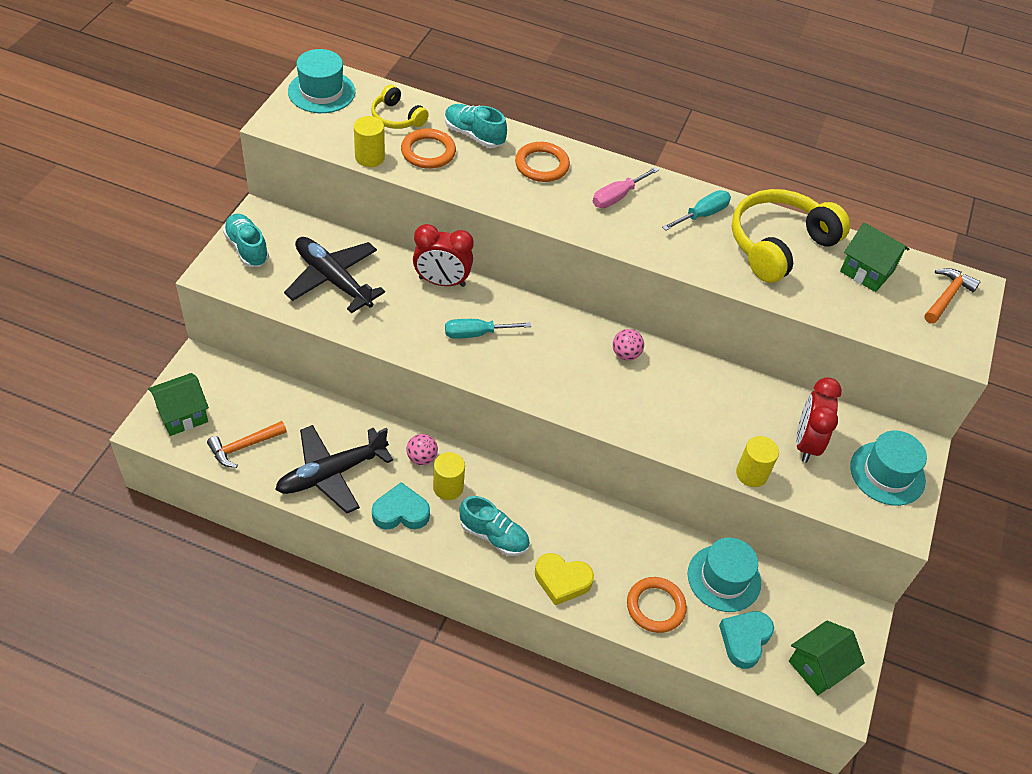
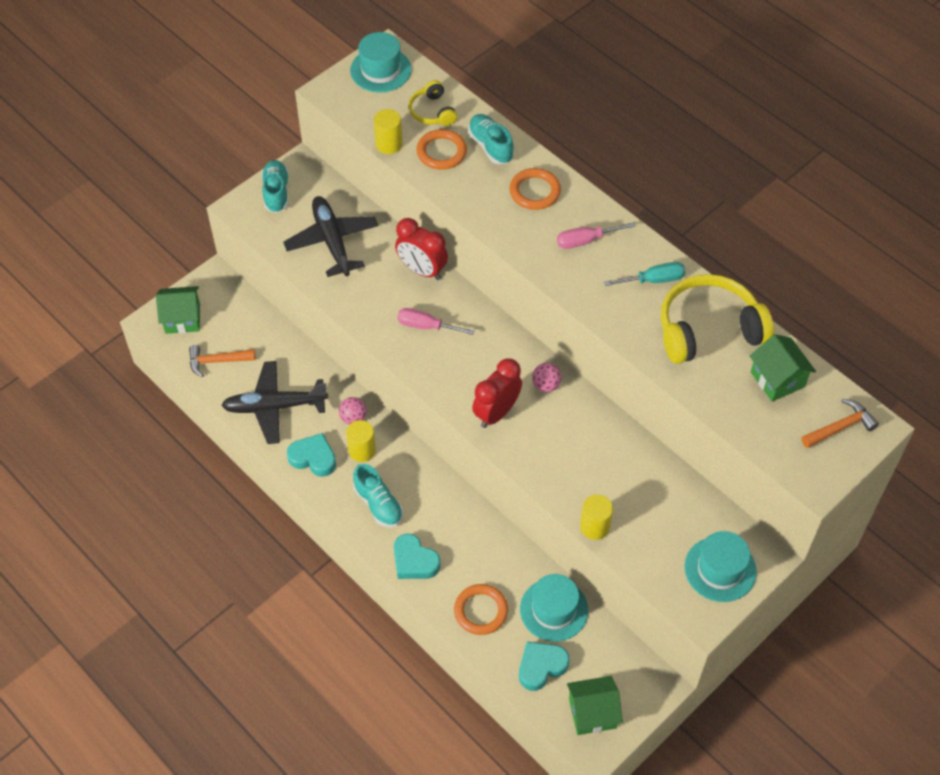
camera: 30 degrees right, 5 degrees up
(476, 334) = (426, 326): turquoise screwdriver -> pink screwdriver
(562, 581) = (414, 561): yellow heart -> turquoise heart
(806, 443) = (661, 517): red clock -> red clock (496, 413)

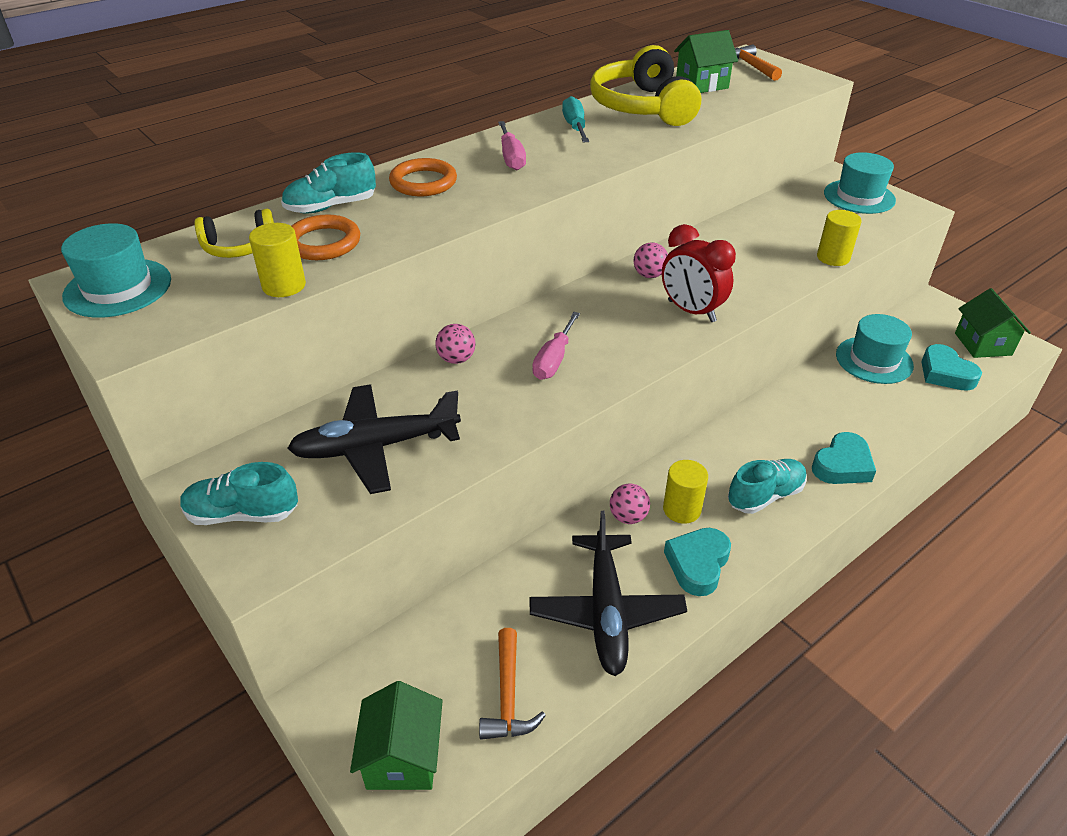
camera: 85 degrees left, 15 degrees down
(422, 270) = (456, 359): red clock -> pink ball
(481, 611) = (893, 413): orange ring -> none

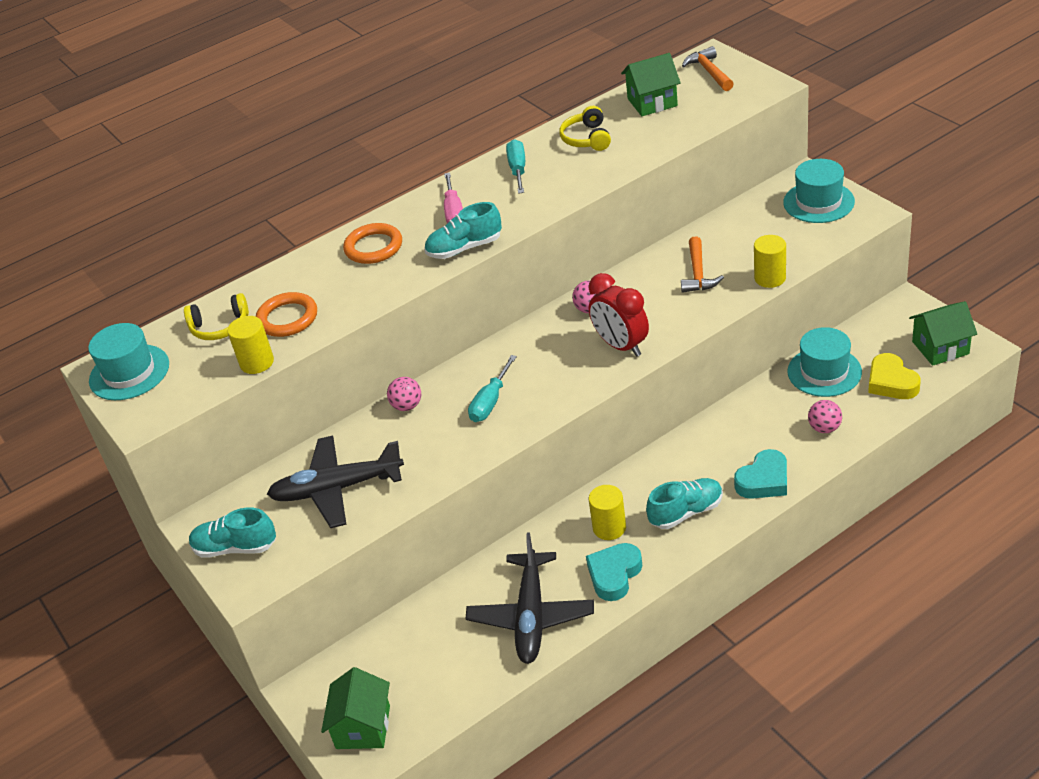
camera: 10 degrees right, 0 degrees up
(331, 207) = (294, 280): turquoise shoe -> turquoise shoe (464, 248)
(508, 696) = (445, 683): orange hammer -> orange hammer (698, 273)
(554, 360) = (490, 402): pink screwdriver -> turquoise screwdriver
(628, 517) = (561, 536): pink ball -> pink ball (824, 428)
(642, 107) = (587, 138): yellow headphones -> yellow headphones, size x0.52
(945, 373) = (891, 382): turquoise heart -> yellow heart
(983, 344) = (940, 348): green house -> green house turned 75 degrees clockwise

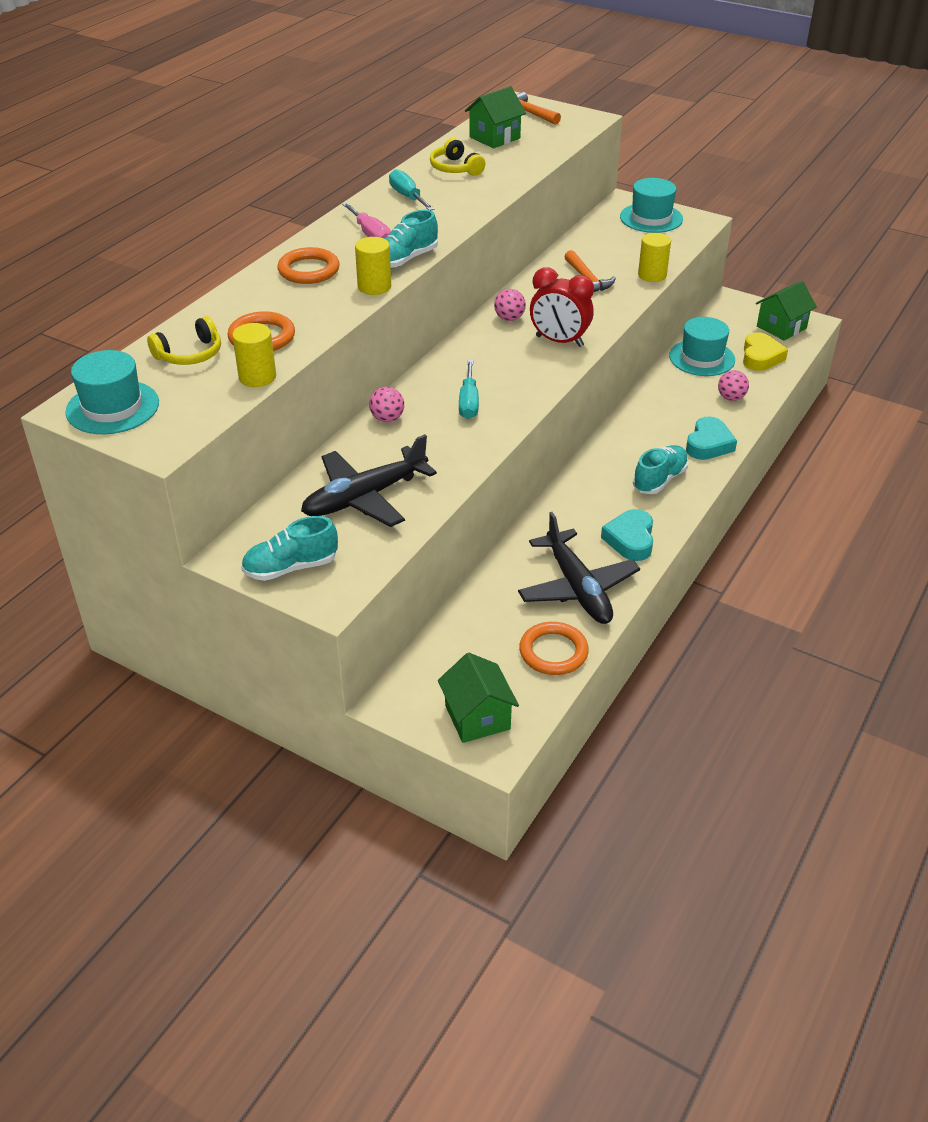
camera: 30 degrees left, 0 degrees up
(468, 679) = (553, 652): none -> orange ring
(609, 528) = (600, 505): yellow cylinder -> yellow cylinder (374, 287)
(891, 382) = (760, 357): yellow heart -> yellow heart turned 120 degrees counterclockwise

